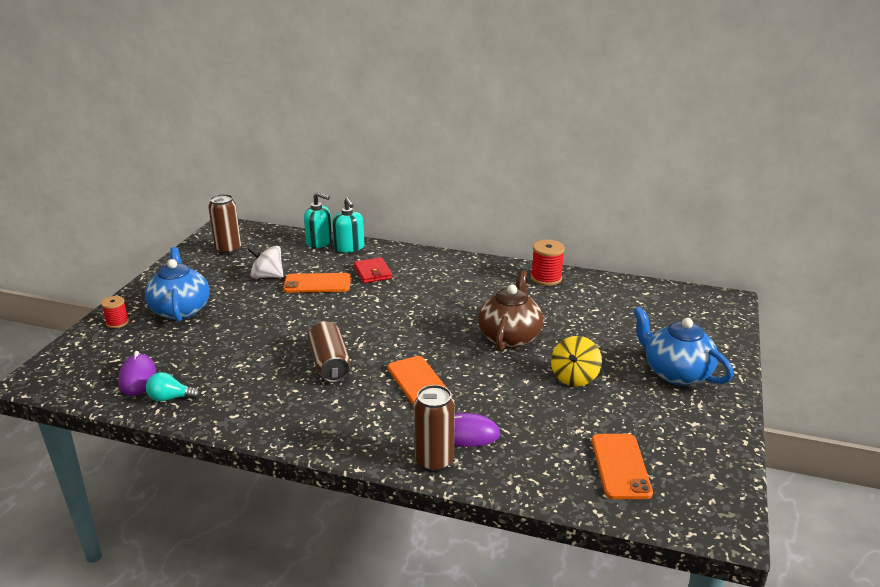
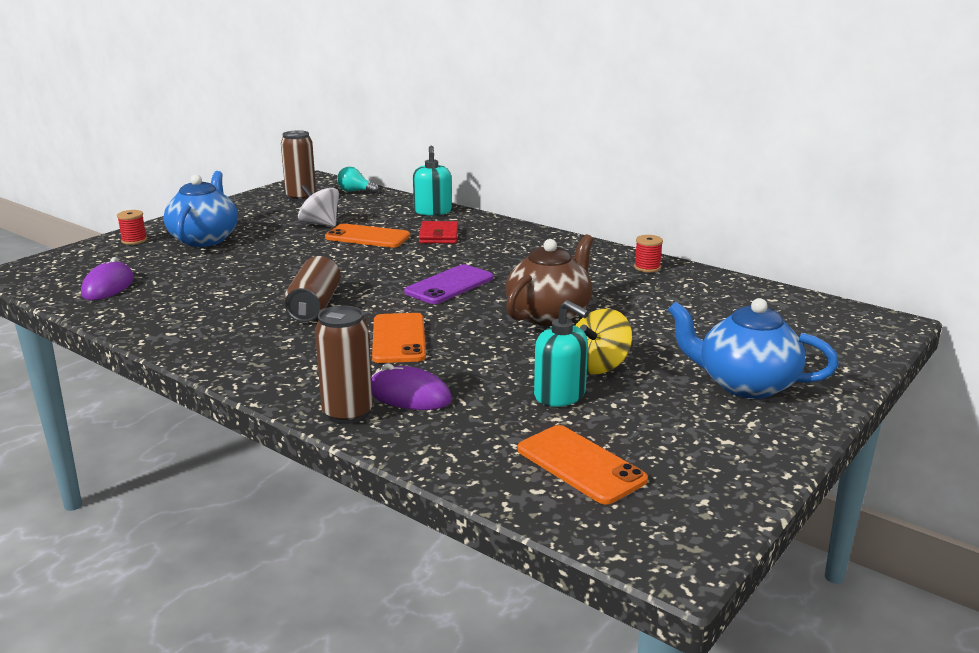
camera: 20 degrees right, 5 degrees down
(170, 398) = (122, 308): turquoise light bulb -> turquoise light bulb (355, 191)
(319, 242) = (403, 203): turquoise soap dispenser -> turquoise soap dispenser (560, 395)
(418, 322) = (449, 285): none -> purple phone
(546, 278) = (647, 267): red spool -> red spool, size x0.64
(620, 466) = (580, 465): orange phone -> orange phone turned 60 degrees counterclockwise
(676, 373) = (745, 384): blue teapot -> blue teapot turned 45 degrees counterclockwise

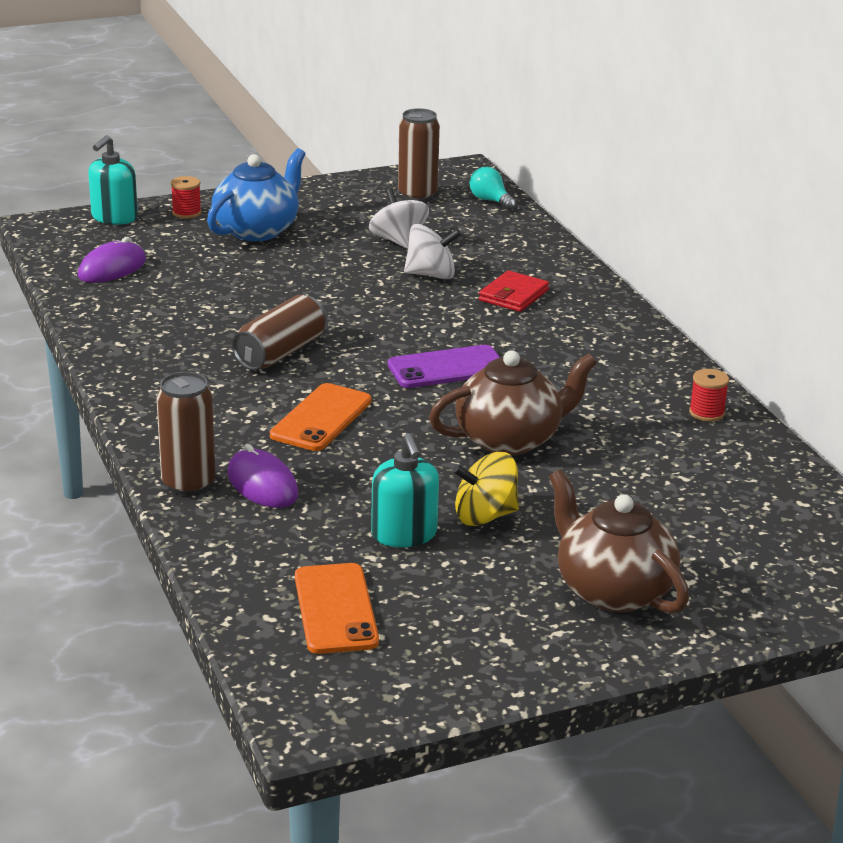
camera: 30 degrees right, 5 degrees up
(367, 237) = (431, 275): orange phone -> white spinning top
(432, 211) = (547, 257): turquoise soap dispenser -> turquoise soap dispenser (114, 217)
(745, 384) = (612, 590): blue teapot -> brown teapot

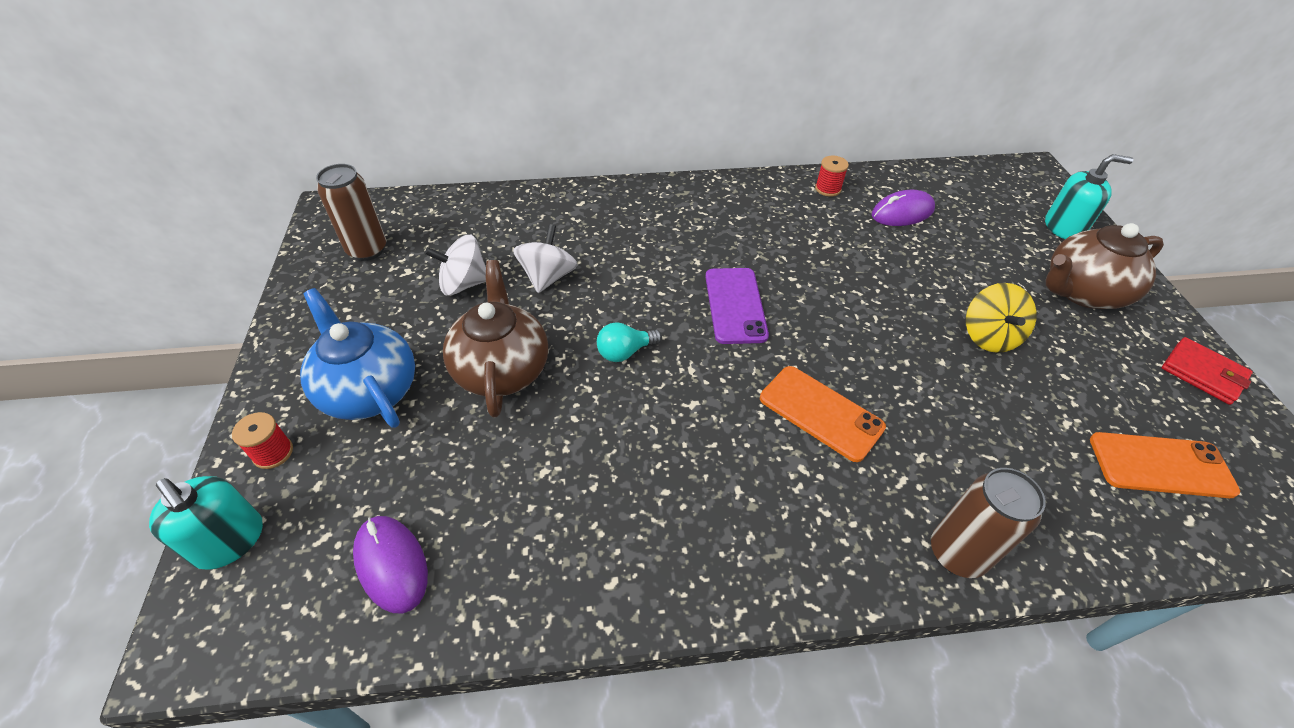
camera: 75 degrees left, 20 degrees up
(262, 485) = (952, 485): purple mouse -> purple mouse (902, 213)
(280, 352) = (677, 421): brown can -> none
(404, 534) = (1027, 393): turquoise soap dispenser -> turquoise soap dispenser (1064, 227)
(490, 201) = (413, 208): turquoise light bulb -> turquoise light bulb (625, 352)
(510, 439) = (864, 294): brown teapot -> brown teapot (501, 369)
(513, 295) = (610, 237): red wallet -> red wallet (1202, 373)

